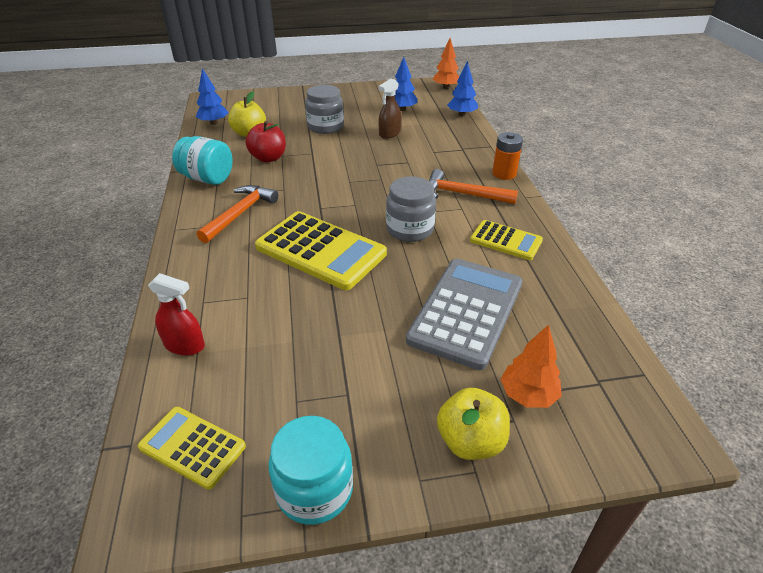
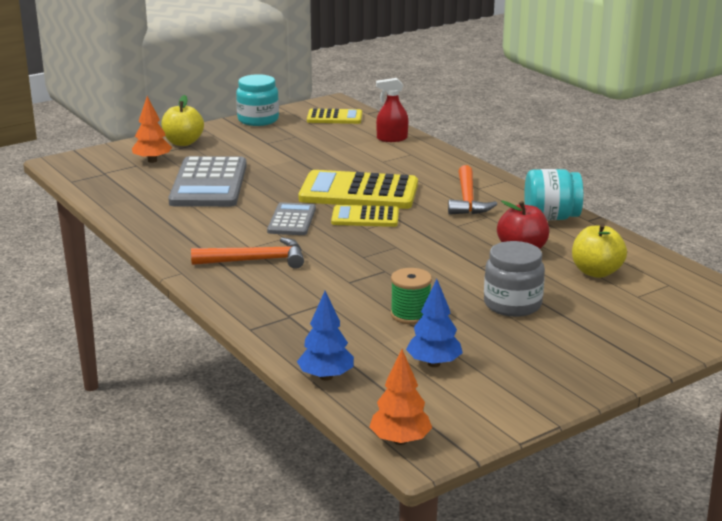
camera: 155 degrees right, 15 degrees down
(214, 123) = (669, 275): blue tree -> none
(389, 133) = (410, 315): brown spray bottle -> green spool
(410, 229) = (291, 220): grey jar -> grey calculator
(504, 173) = (216, 293): orange battery -> none
(506, 241) = (191, 230): yellow calculator -> yellow calculator (365, 217)

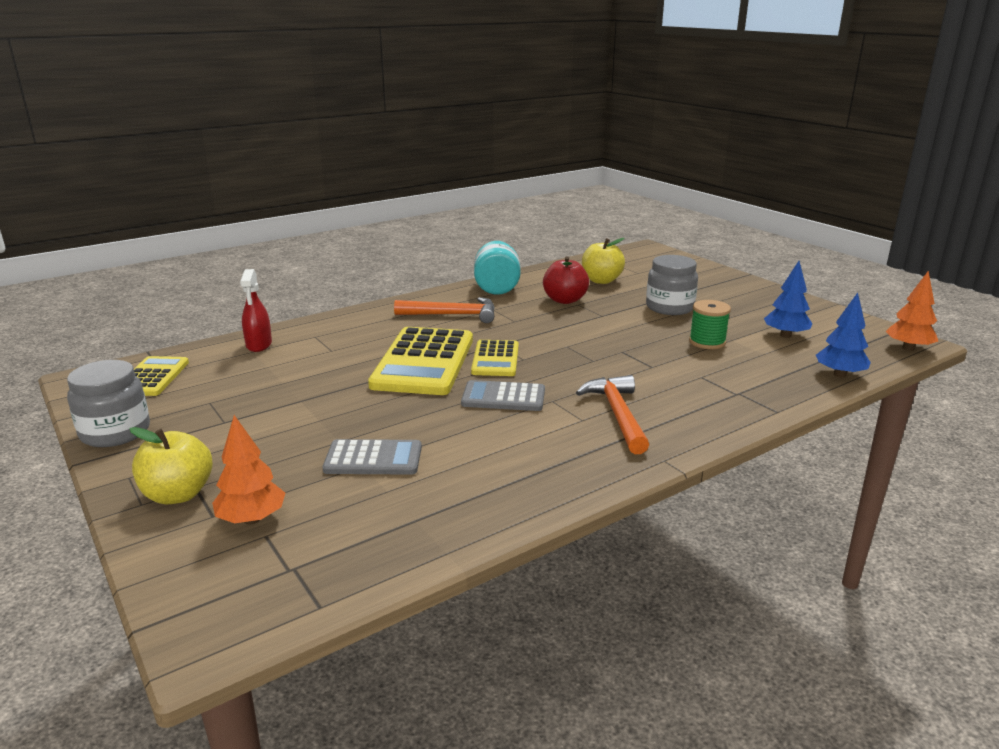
camera: 90 degrees left, 0 degrees up
(209, 184) = (373, 459): grey calculator -> grey calculator, size x0.56
(258, 120) = (115, 432): turquoise jar -> grey jar

